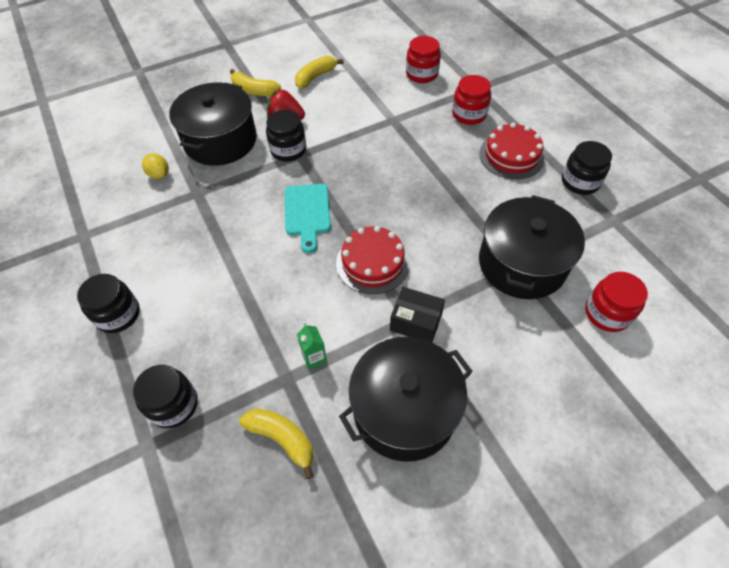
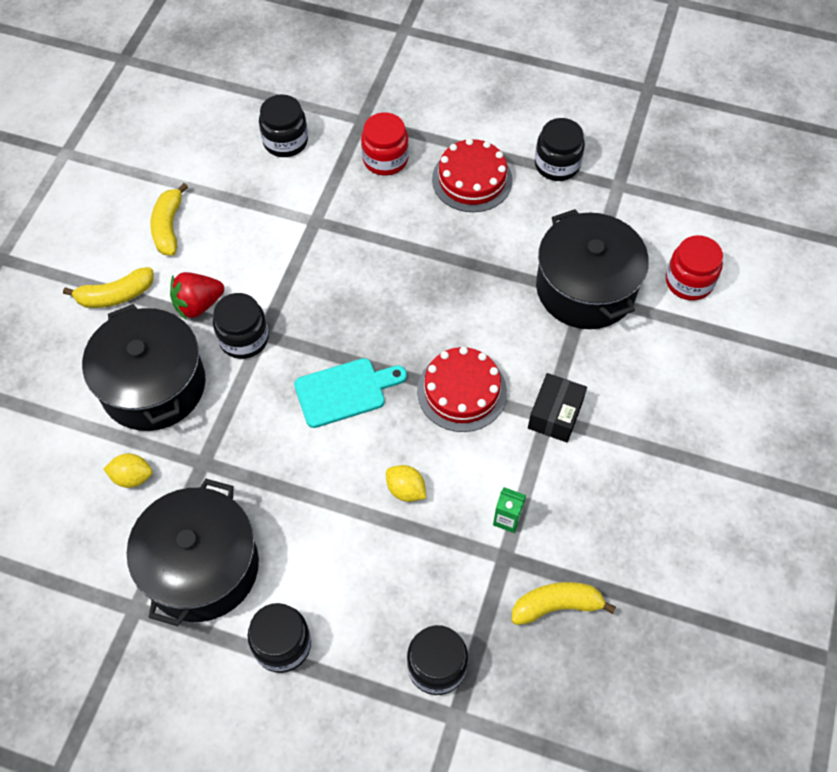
camera: 45 degrees left, 5 degrees up
(277, 290) = (406, 490): none -> yellow lemon
(307, 213) = (345, 391): turquoise cutting board -> turquoise cutting board turned 60 degrees counterclockwise
(404, 410) = (622, 496): black pot -> black pot (201, 567)
(416, 322) = (555, 415): black box -> black box turned 45 degrees counterclockwise
(421, 74) = (285, 141): red jar -> black jar

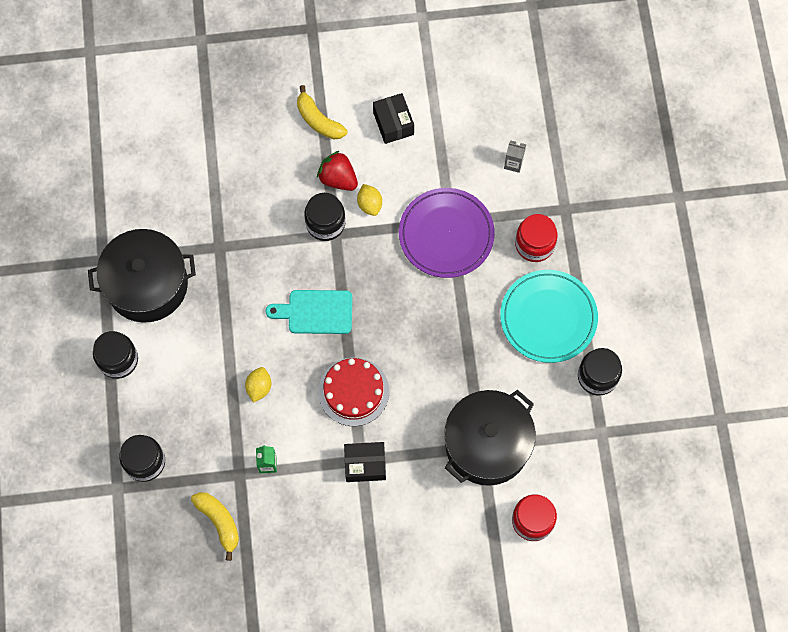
camera: 65 degrees right, 10 degrees up
(132, 477) = (188, 208): yellow lemon -> yellow lemon (369, 204)
(153, 385) = (261, 184): black pot -> none
(169, 227) = (393, 123): yellow banana -> black box
(285, 141) = (513, 163): black jar -> grey carton
(328, 230) = (446, 235): none -> purple plate
(345, 391) = (315, 312): turquoise cutting board -> turquoise cutting board turned 135 degrees clockwise
(472, 179) = (548, 318): red cake -> turquoise plate

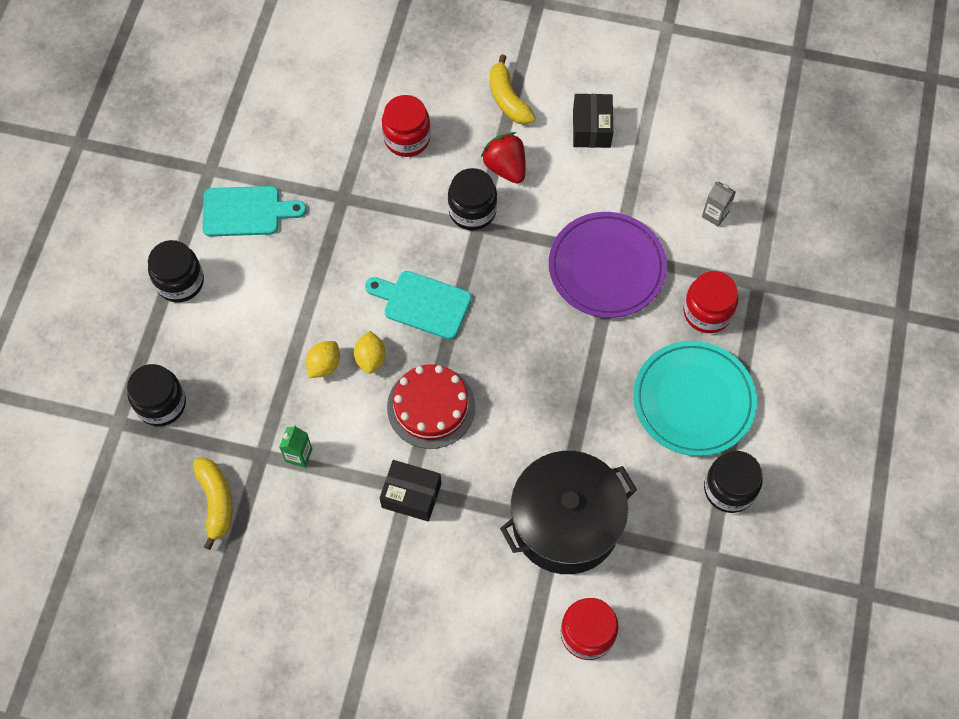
camera: 20 degrees right, 5 degrees down
(147, 284) = (246, 211): black pot -> turquoise cutting board
(251, 180) = (407, 138): none -> red jar
(369, 204) = (531, 206): yellow lemon -> yellow lemon (371, 358)

